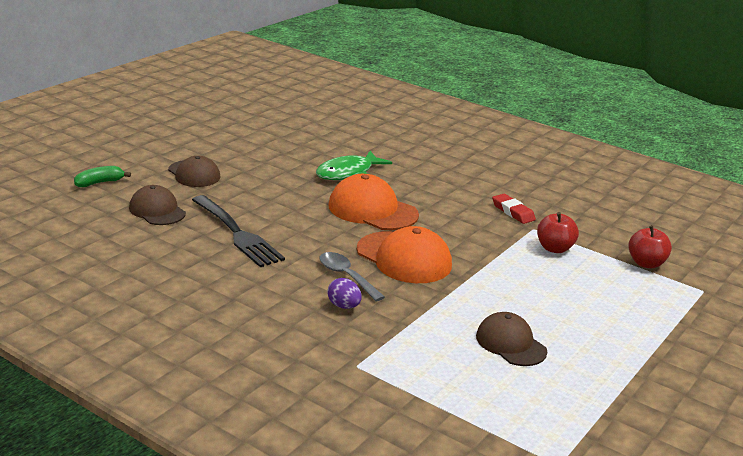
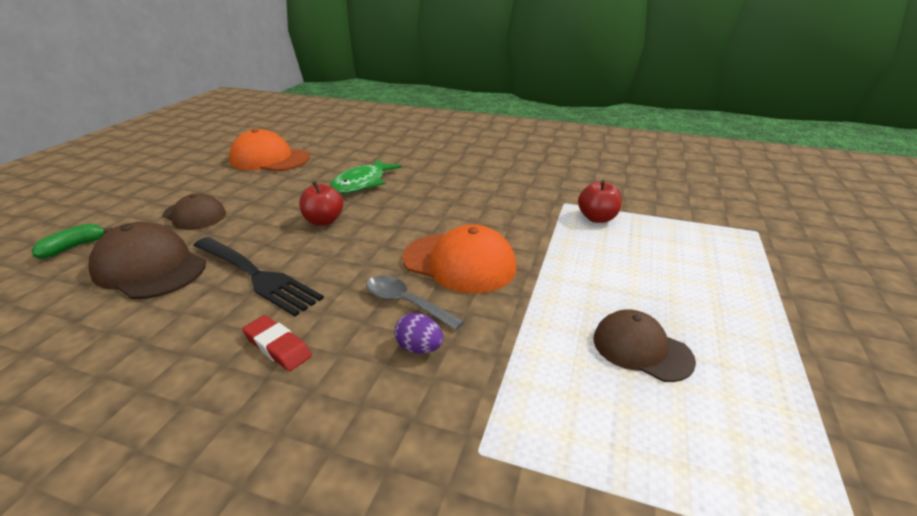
camera: 15 degrees left, 5 degrees up
(157, 210) = (149, 268): brown cap -> brown cap, size x1.51
(372, 210) = (401, 216): orange cap -> orange cap (269, 159)
(513, 212) = (535, 190): red eraser -> red eraser (277, 346)
(646, 263) = (686, 215): red apple -> red apple (324, 221)

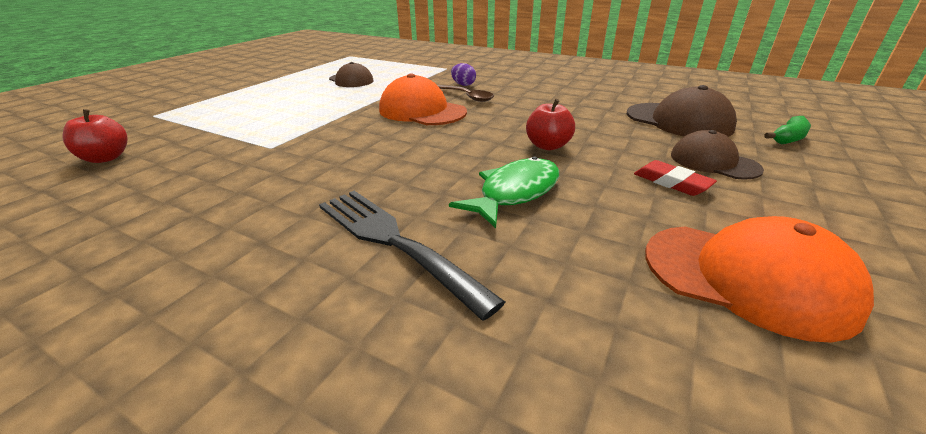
camera: 170 degrees left, 0 degrees up
(256, 276) = (580, 112): black fork -> black fork (393, 241)
(277, 346) = (540, 88): red eraser -> red eraser (671, 182)
(406, 303) = (467, 97): grey spoon -> brown spoon
(597, 218) = (264, 131): red apple -> red apple (106, 158)

